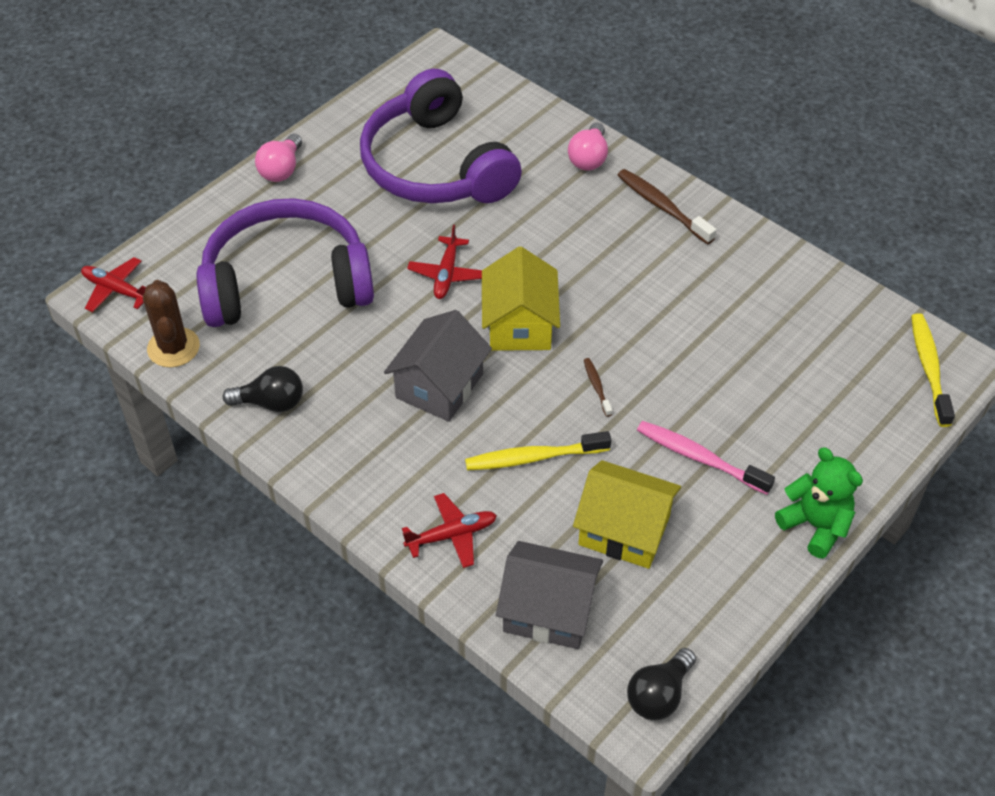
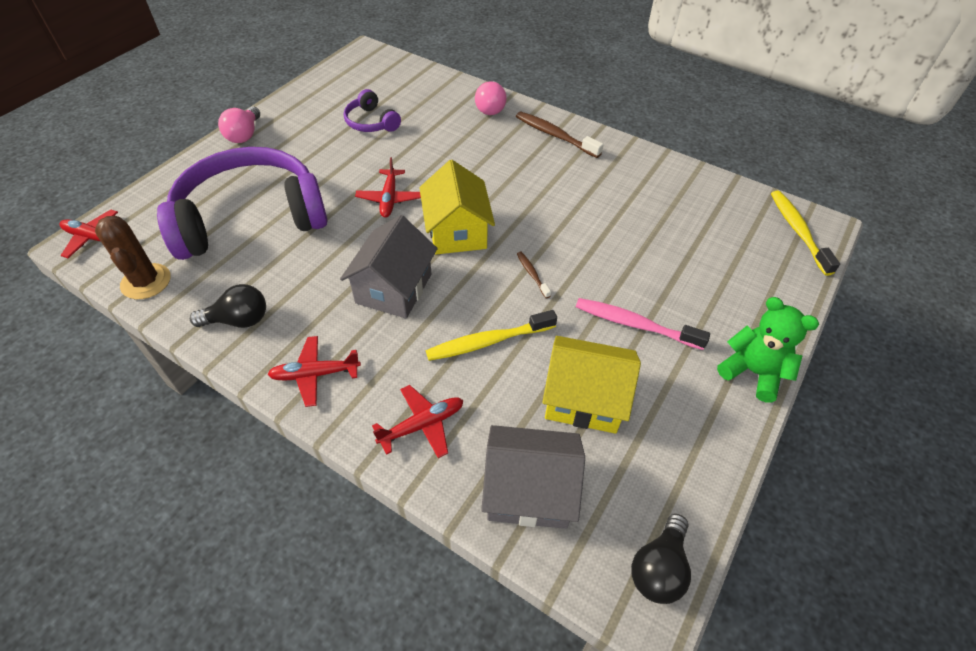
camera: 10 degrees left, 0 degrees up
(347, 470) = (315, 374): none -> red plane
(435, 166) = (371, 122): purple headphones -> purple headphones, size x0.44

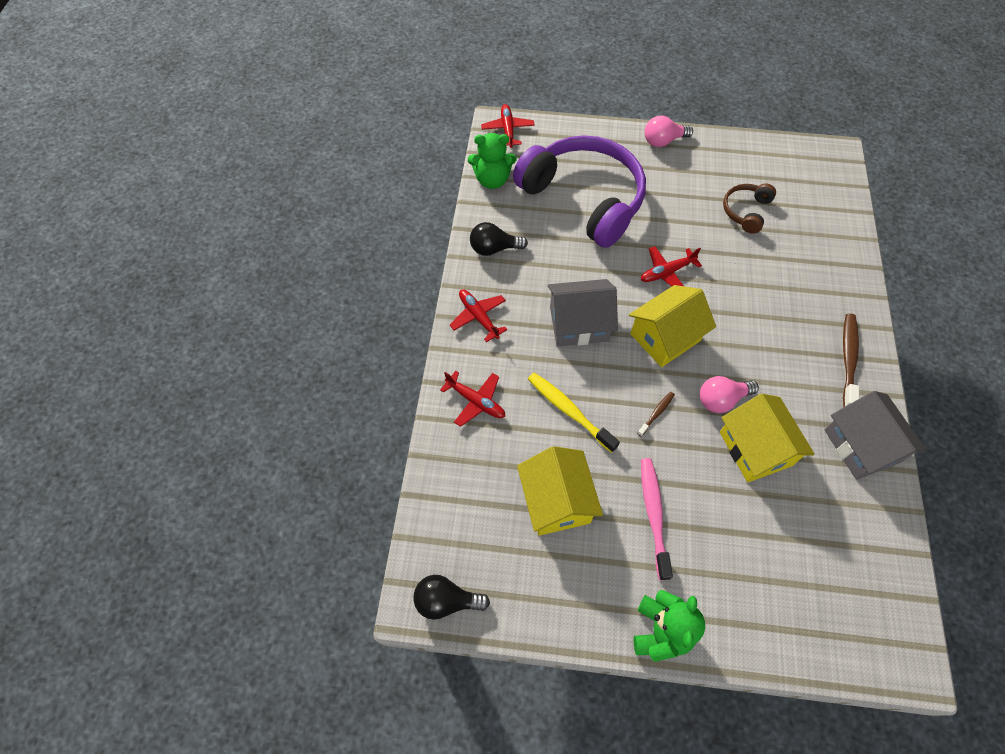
camera: 65 degrees right, 10 degrees up
(146, 281) = (492, 180): brown cactus -> green teddy bear
(238, 320) = (494, 248): black light bulb -> black light bulb turned 120 degrees clockwise
(371, 122) = (746, 211): purple headphones -> brown headphones
(491, 108) = (843, 289): pink light bulb -> pink light bulb (721, 399)
(529, 490) = (462, 492): grey house -> grey house (861, 446)
(604, 225) = (755, 448): none -> yellow house
(798, 231) = (882, 639): yellow toothbrush -> none

